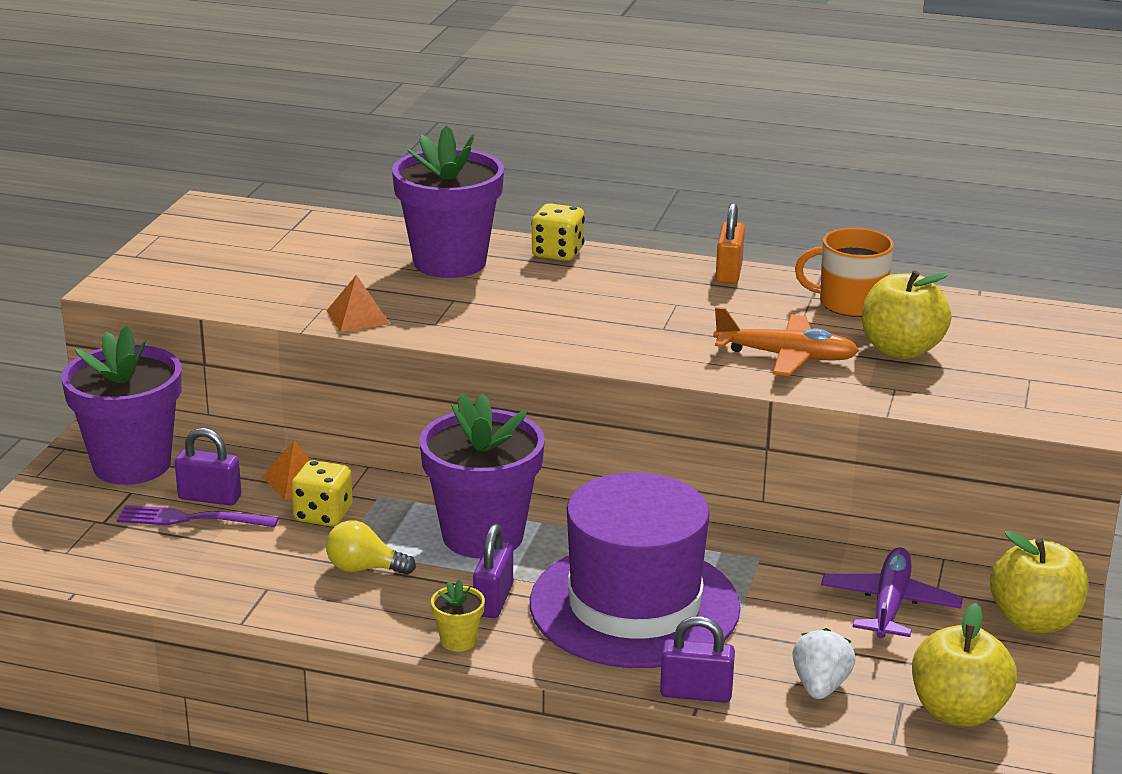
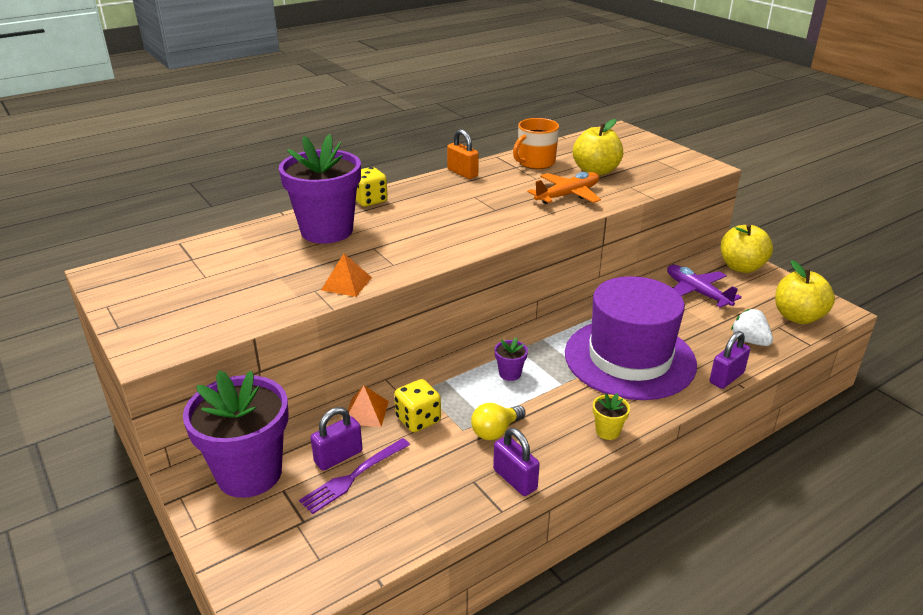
camera: 50 degrees left, 5 degrees up
(483, 536) = (510, 374): purple flower pot -> purple flower pot, size x0.40
(493, 600) = (579, 400): purple padlock -> purple padlock (515, 479)

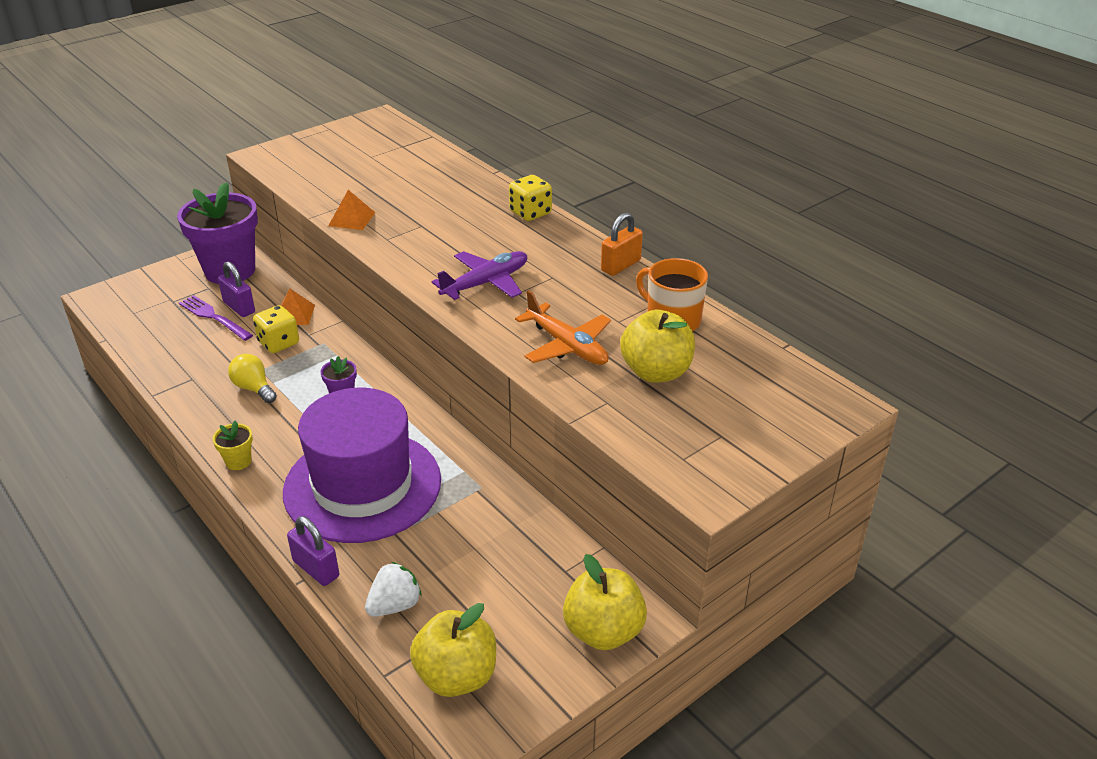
camera: 85 degrees right, 5 degrees up
(327, 231) = (457, 198): purple flower pot -> none
(515, 479) = (187, 401): purple padlock -> none
(697, 292) = (519, 566): purple plane -> purple plane (485, 283)

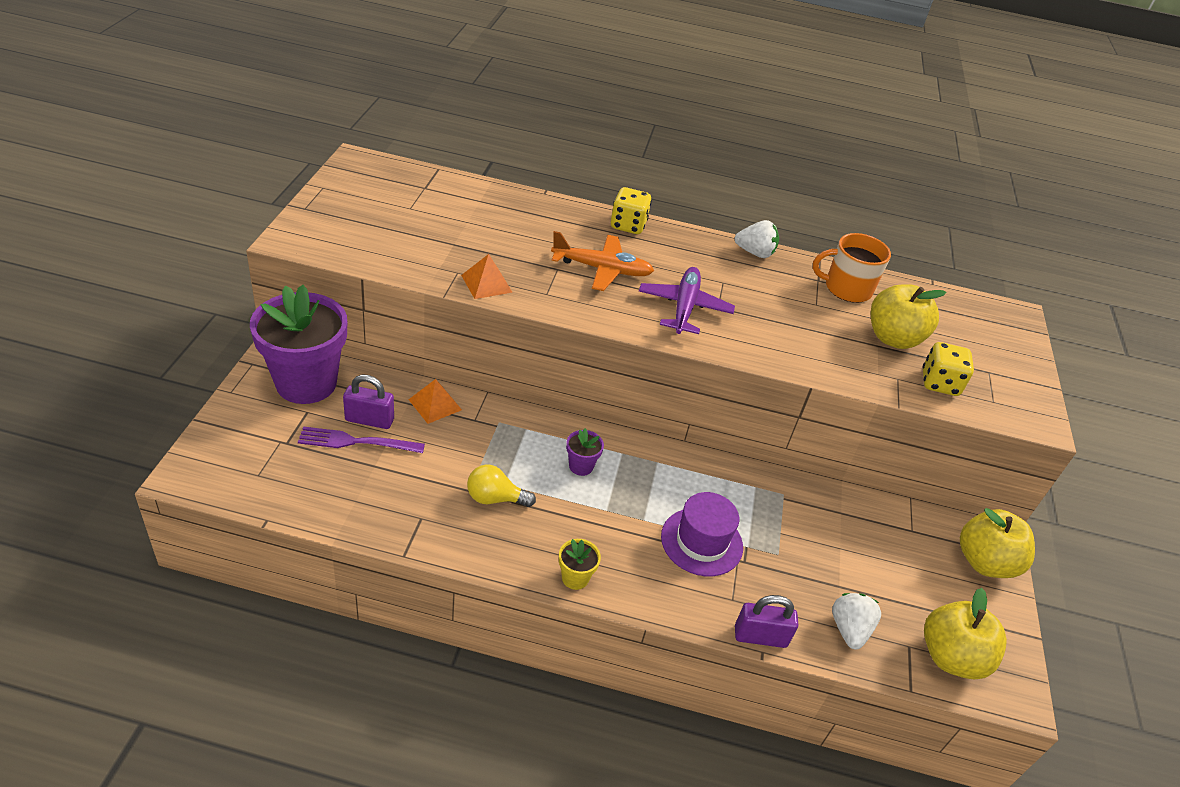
camera: 45 degrees left, 5 degrees up
(279, 343) = (458, 441): yellow dice -> yellow dice (939, 383)
(362, 485) = (701, 542): purple hat -> purple hat, size x0.53
(567, 345) = (813, 341): orange plane -> orange plane (601, 269)
(620, 265) = (755, 253): orange padlock -> white strawberry

